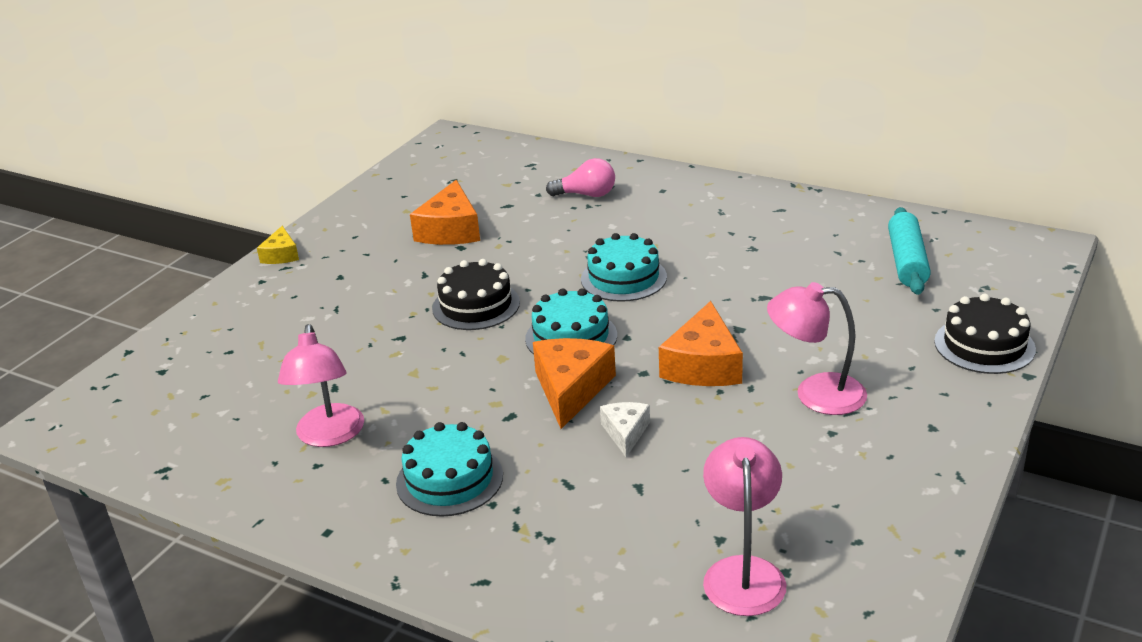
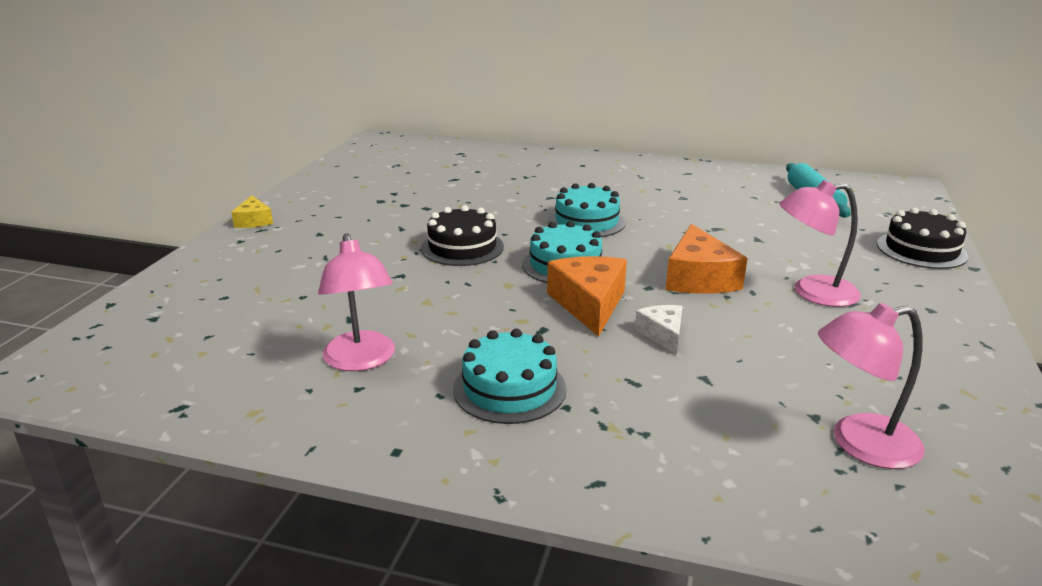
camera: 15 degrees left, 5 degrees down
(450, 230) = (411, 197): orange cheese -> none
(586, 195) = (520, 170): pink light bulb -> none
(743, 572) = (859, 444): pink lamp -> pink lamp turned 90 degrees counterclockwise

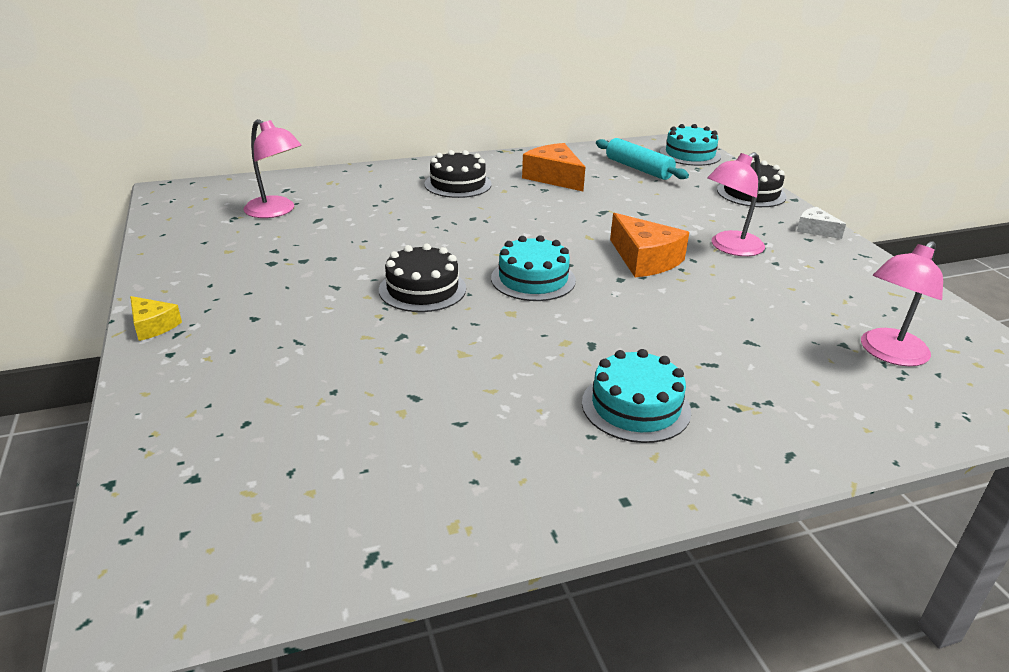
camera: 35 degrees left, 5 degrees up
(361, 361) = (483, 433): pink lamp -> pink lamp (276, 211)
(586, 222) = (497, 232): turquoise cake -> turquoise cake (690, 154)
(589, 304) = (597, 309): orange cheese -> orange cheese (554, 177)
(606, 177) = (458, 184): none -> black cake
(663, 334) = (680, 316): white cheese -> white cheese (815, 230)

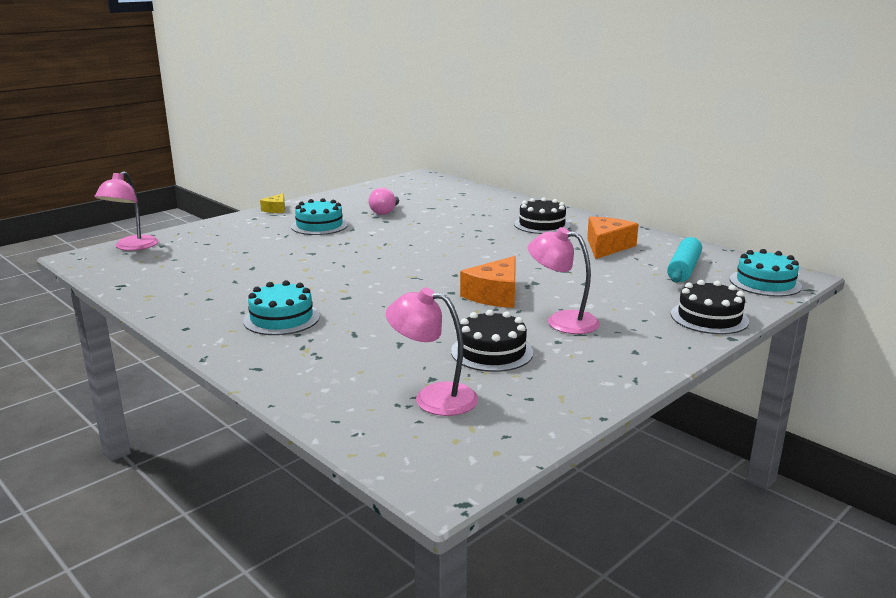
camera: 65 degrees right, 10 degrees down
(276, 211) = (429, 198): pink lamp -> pink lamp (132, 247)
(292, 250) = (385, 212): none -> pink light bulb
(422, 289) = (371, 246): black cake -> black cake (492, 352)
(533, 279) = (418, 269): turquoise cake -> turquoise cake (319, 226)
(815, 230) = (663, 353): white cheese -> none

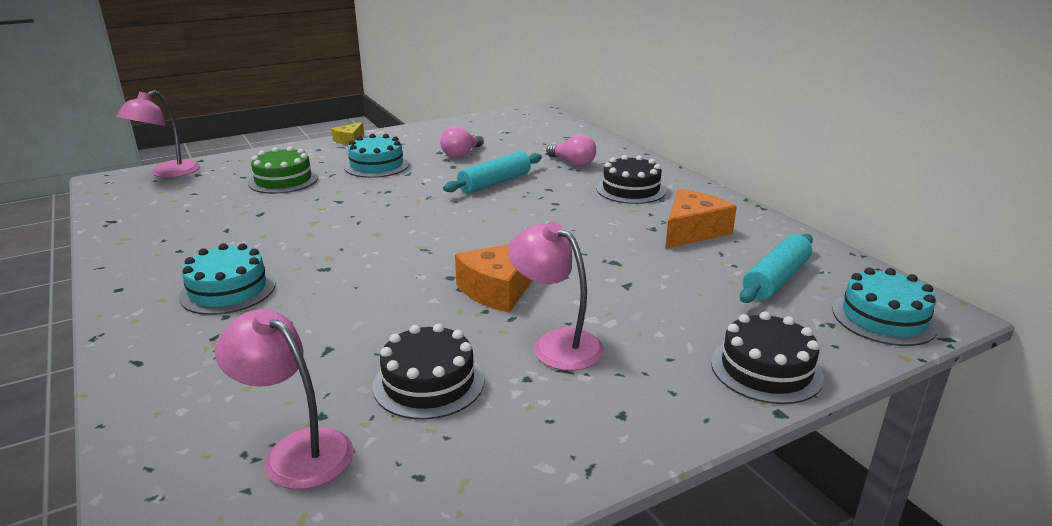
camera: 15 degrees right, 5 degrees up
(247, 243) = (283, 180): none -> green cake
(431, 229) = (495, 183): none -> turquoise rolling pin
(482, 211) = (572, 163): none -> pink light bulb

